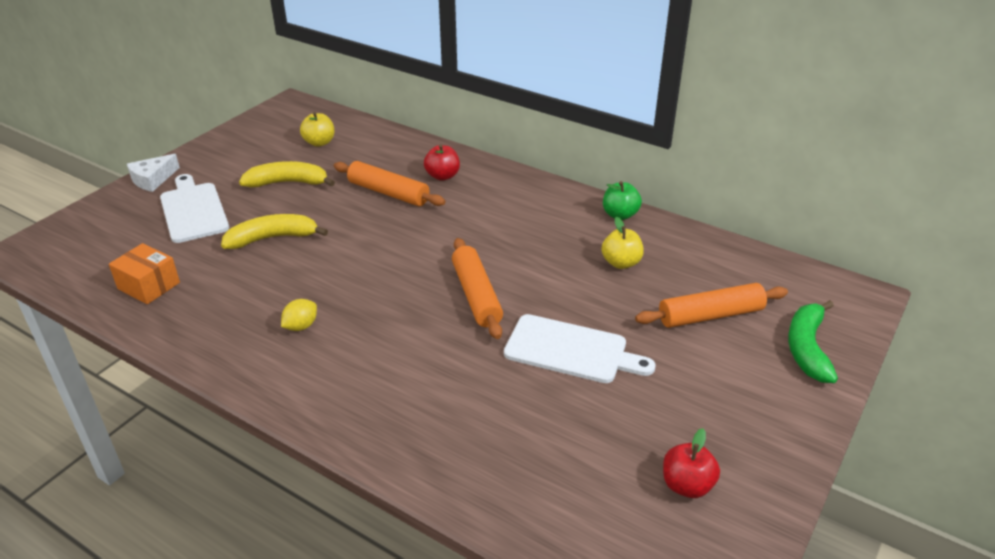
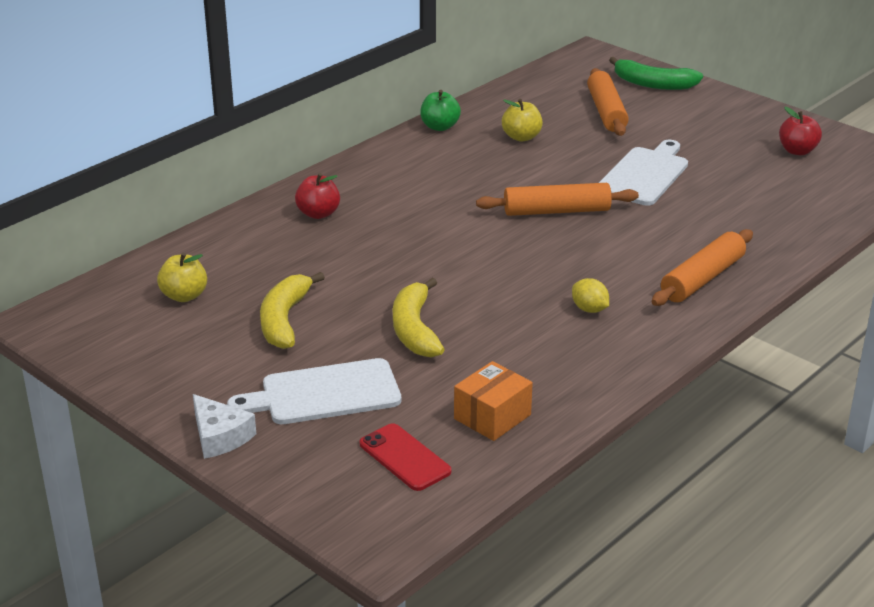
camera: 80 degrees left, 5 degrees down
(109, 251) = (405, 457): none -> red phone
(388, 193) = (341, 250): orange rolling pin -> orange rolling pin (702, 279)

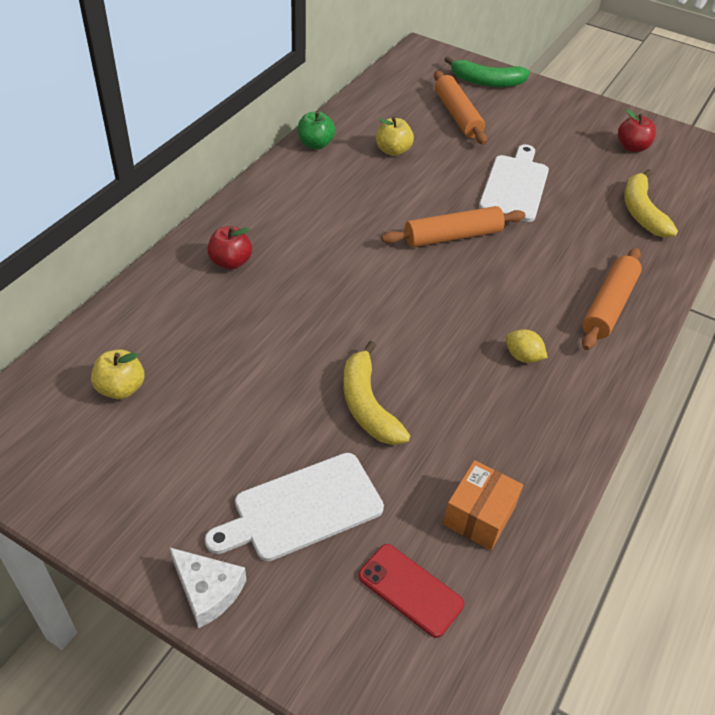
camera: 15 degrees left, 15 degrees up
(284, 320) = (234, 409): yellow banana -> yellow banana (641, 212)

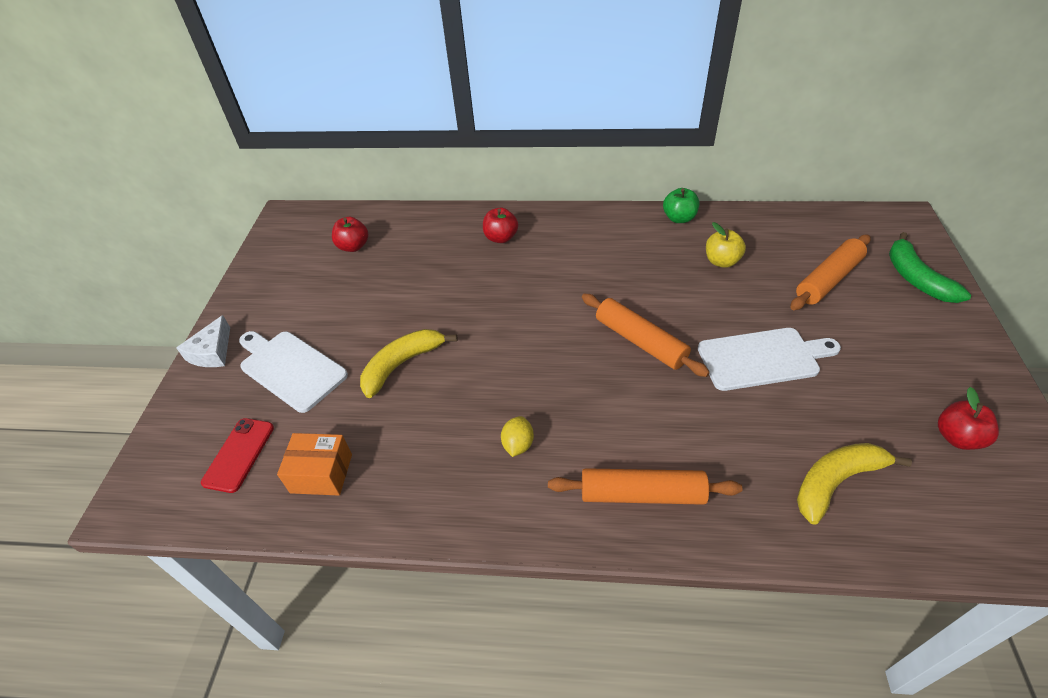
camera: 70 degrees right, 0 degrees up
(121, 388) = (353, 246): yellow apple -> red apple

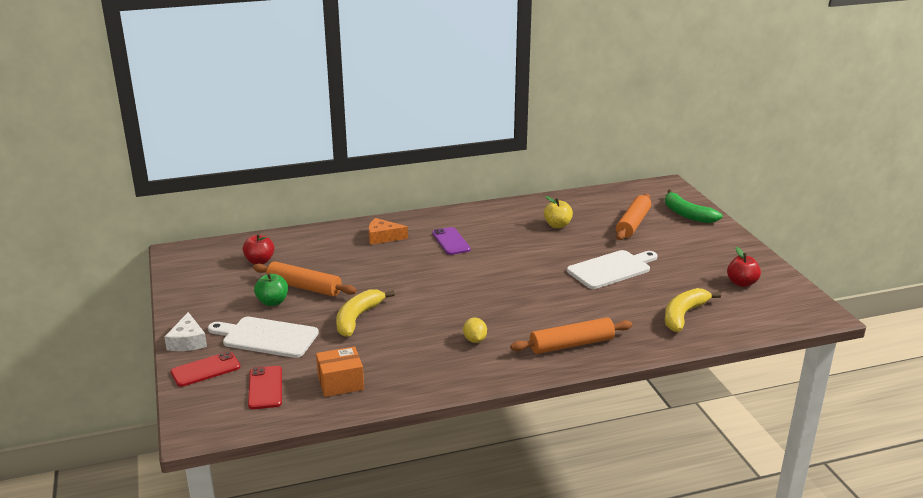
camera: 25 degrees left, 20 degrees down
(200, 403) = (205, 370): none -> red phone
(501, 238) = (383, 237): red apple -> orange cheese
(575, 261) = (451, 241): none -> purple phone
(640, 341) = (526, 275): orange rolling pin -> orange rolling pin (304, 287)
(679, 218) = (513, 206): green apple -> green apple (272, 302)

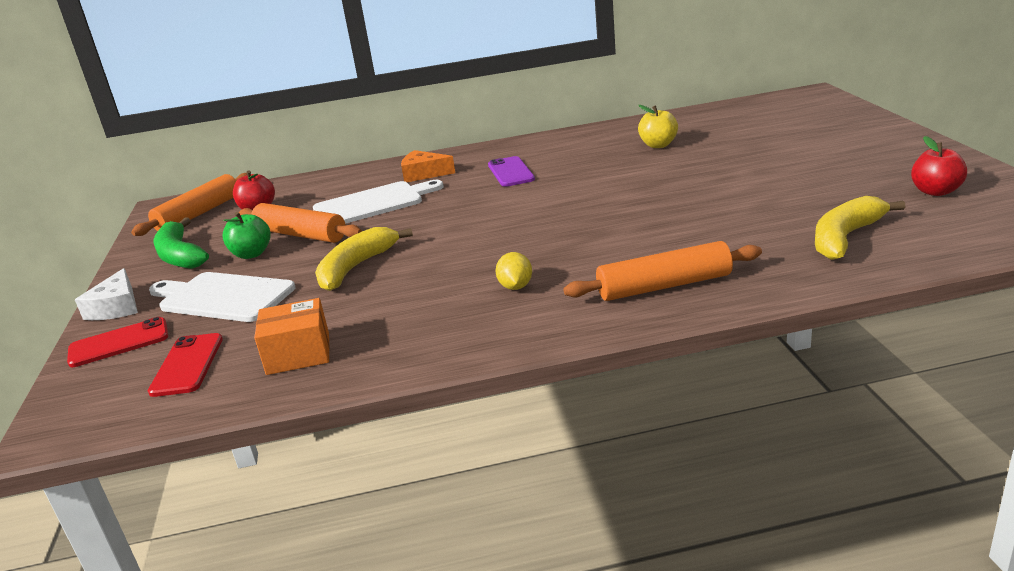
camera: 10 degrees right, 0 degrees up
(611, 269) = (732, 188): white cutting board -> white cutting board (373, 204)
(633, 224) = (764, 136): orange rolling pin -> orange rolling pin (199, 214)
(687, 214) = (842, 120): green banana -> green banana (180, 255)

